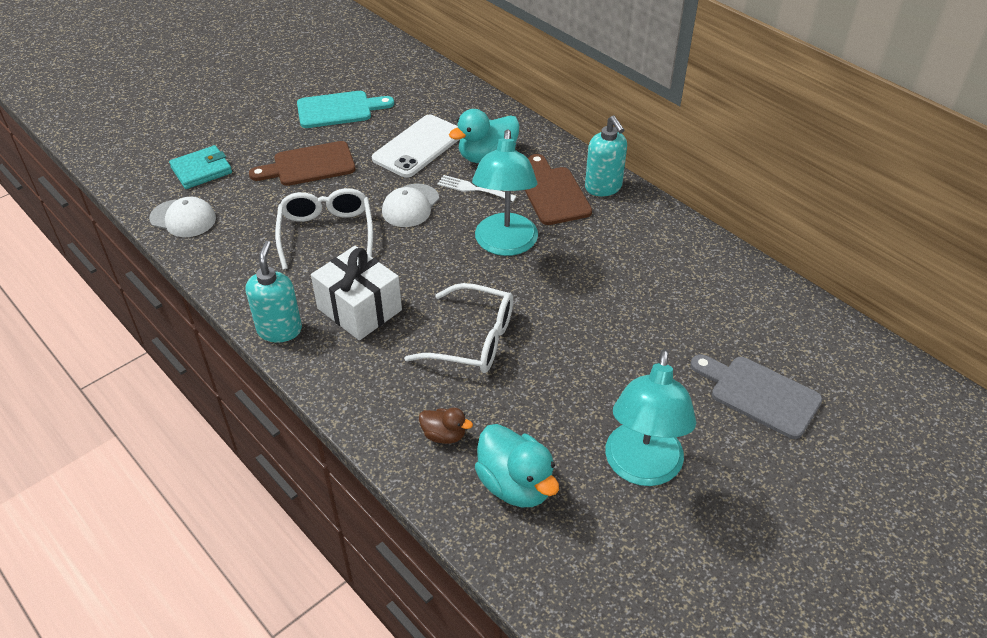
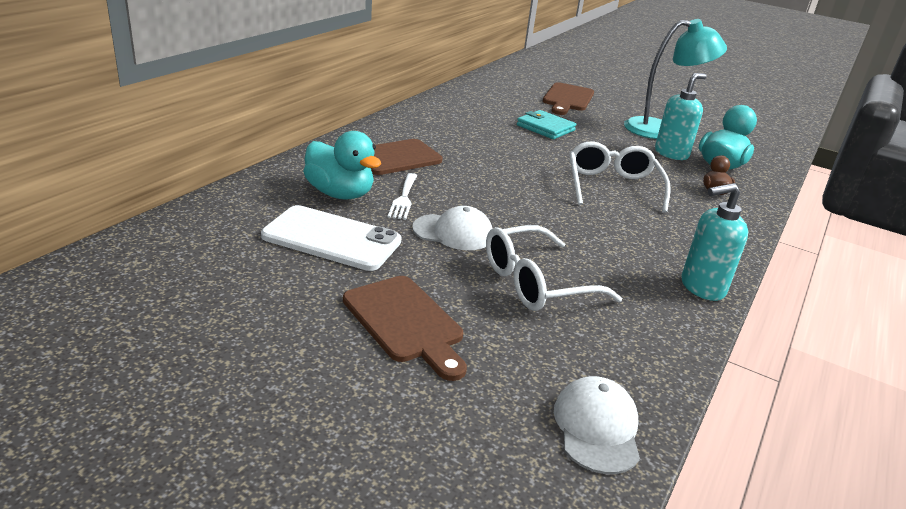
camera: 110 degrees left, 15 degrees down
(201, 170) = (468, 446): turquoise wallet -> turquoise wallet (545, 128)
(339, 110) = (246, 319): turquoise cutting board -> none
(359, 309) = (630, 244): white gift -> none
(505, 245) = (483, 178): turquoise lamp -> none
(603, 187) = (372, 138): turquoise soap dispenser -> turquoise soap dispenser (671, 154)
(759, 394) = (567, 99): grey cutting board -> brown cutting board

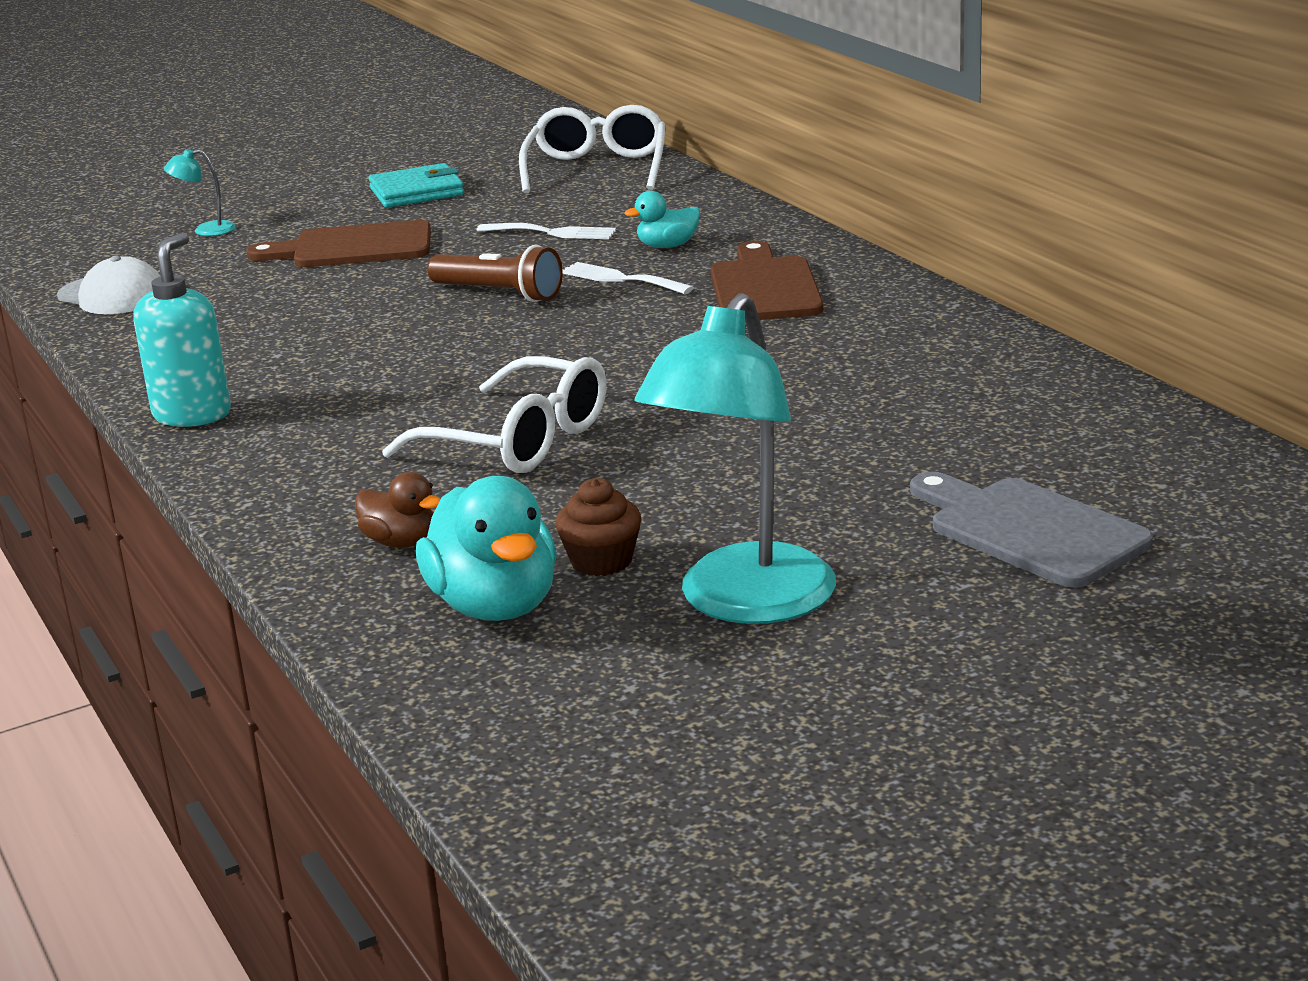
camera: 125 degrees right, 5 degrees down
(331, 239) = (552, 232): white phone -> white fork
(340, 194) = (667, 246): turquoise duck -> turquoise duck, size x0.55
(409, 446) = (206, 230): none -> turquoise lamp
(453, 232) = (499, 294): white cap -> brown flashlight
(536, 283) = (337, 317): white glasses -> white glasses (597, 169)
(545, 128) = (835, 447): turquoise wallet -> turquoise wallet (417, 192)
(567, 99) = (1029, 530): brown cutting board -> grey cutting board
(671, 154) = (601, 561): turquoise soap dispenser -> brown cupcake

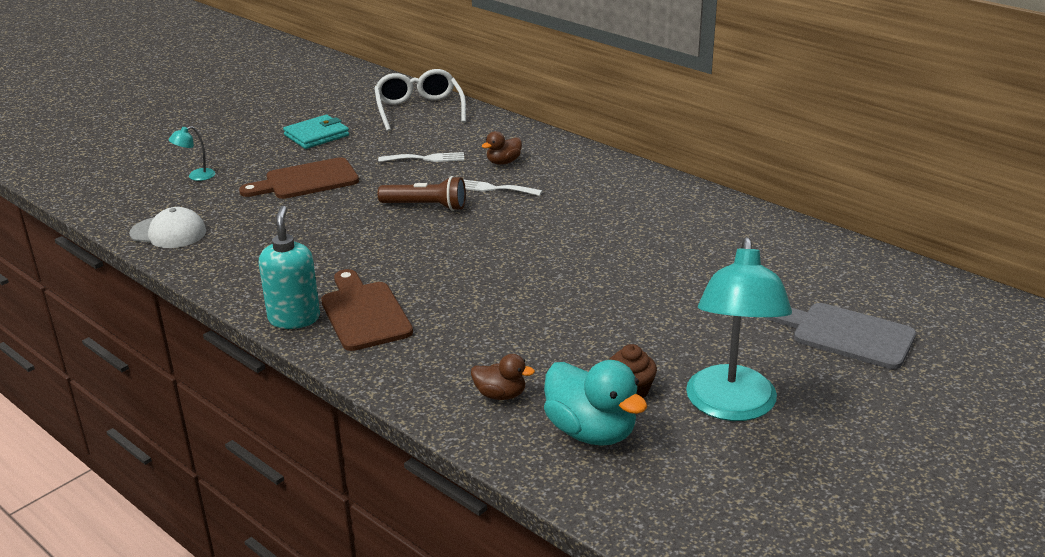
camera: 20 degrees left, 5 degrees up
(519, 441) = (518, 312): white glasses -> none
(667, 246) = (503, 162): turquoise duck -> brown duck
(764, 287) = (582, 186): brown cutting board -> brown cutting board (364, 313)

